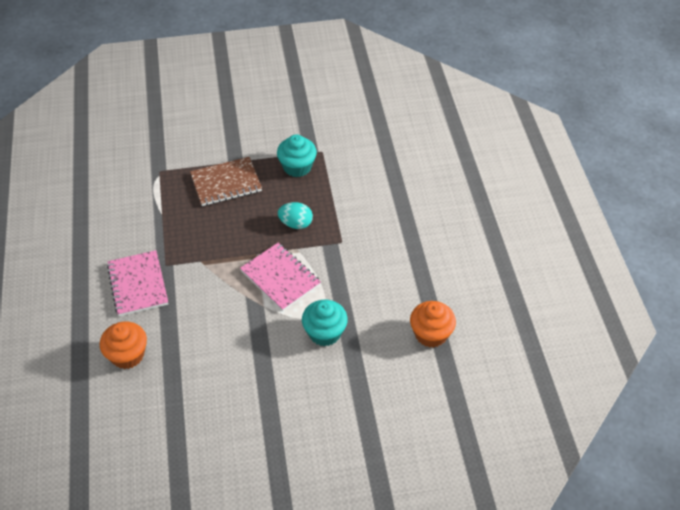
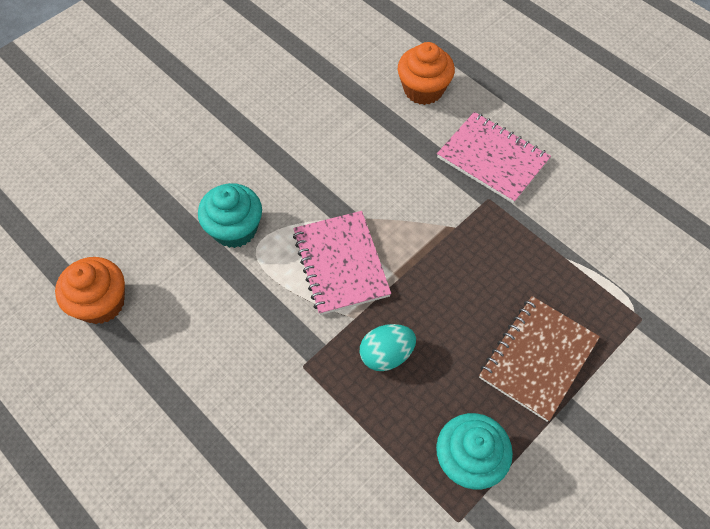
camera: 145 degrees right, 10 degrees up
(280, 278) = (341, 264): pink notebook -> pink notebook turned 60 degrees clockwise

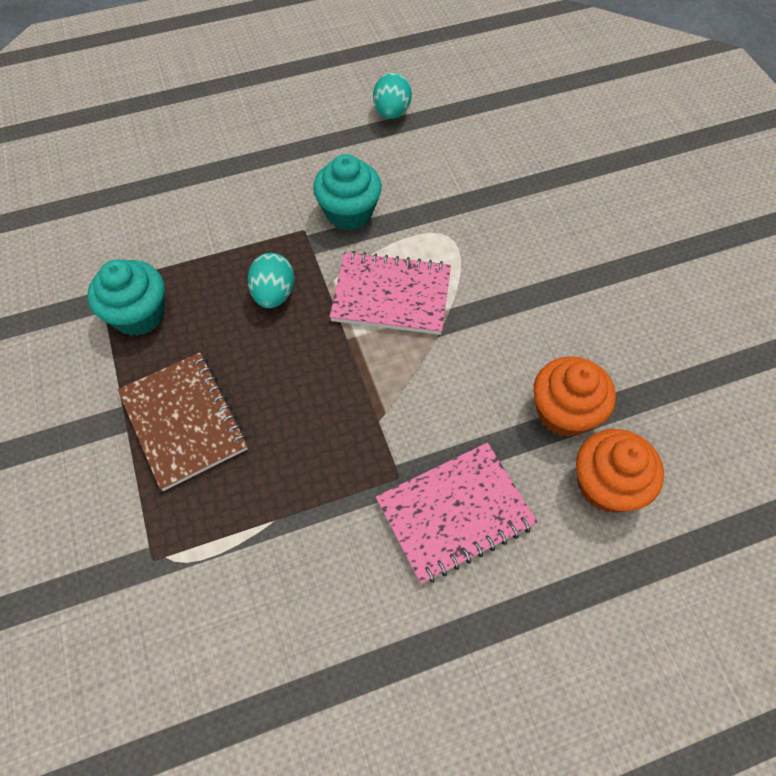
camera: 115 degrees right, 0 degrees up
(101, 303) = (446, 119): orange cupcake -> orange cupcake (564, 412)
(108, 358) = (392, 112): none -> turquoise egg
(235, 229) = (477, 225): turquoise cupcake -> turquoise cupcake (349, 212)

